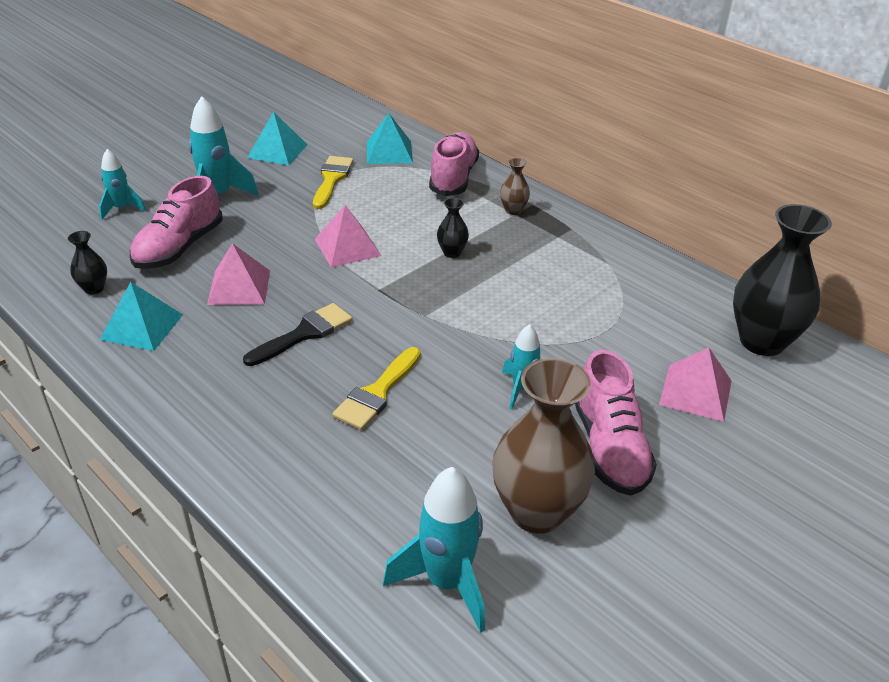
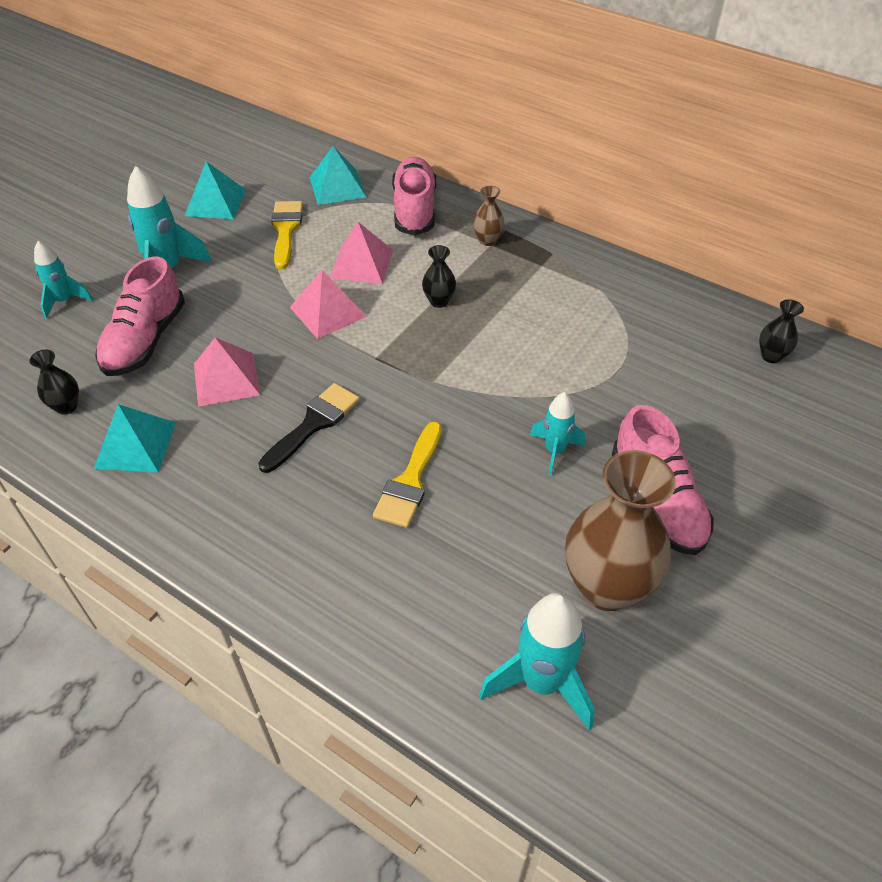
camera: 10 degrees left, 10 degrees up
(695, 392) = (723, 424): pink pyramid -> pink pyramid (361, 263)
(762, 341) = (771, 356): black vase -> black vase, size x0.45

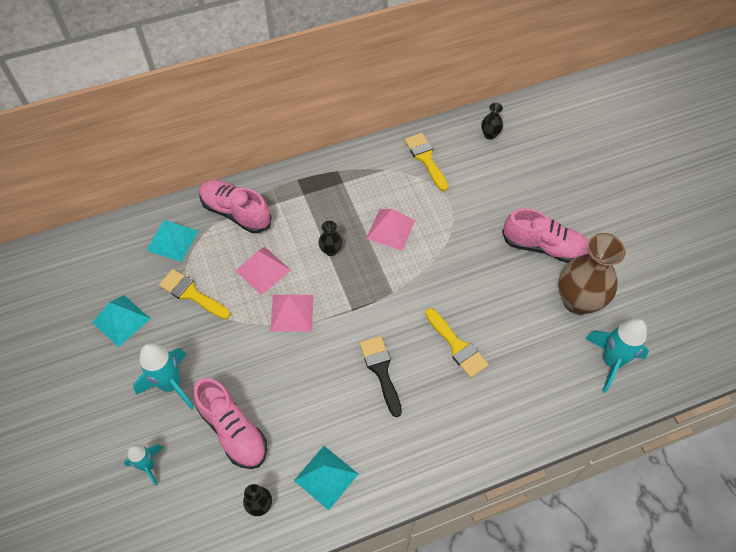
camera: 55 degrees left, 10 degrees up
(226, 379) = (307, 399): pink pyramid -> pink pyramid (390, 229)
(487, 240) = (299, 194): brown vase -> none
(555, 451) = (483, 268): turquoise rocket -> none
(658, 315) = (425, 158): none -> yellow brush

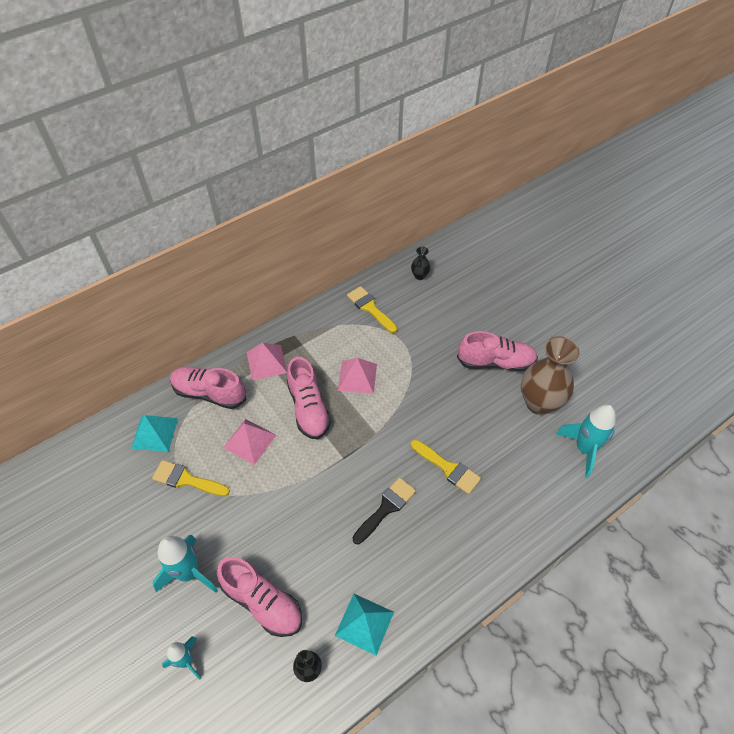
camera: 15 degrees left, 5 degrees down
(121, 320) = (122, 522): turquoise pyramid -> none
(292, 312) = (288, 474): pink pyramid -> pink pyramid (266, 362)
(331, 250) = (308, 408): black vase -> pink shoe
(381, 370) = (386, 508): black brush -> black brush turned 75 degrees clockwise

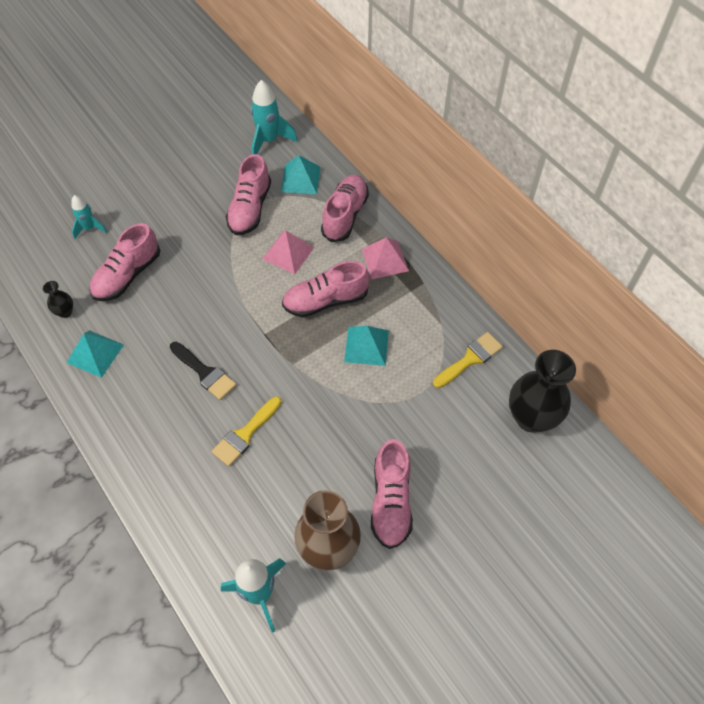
camera: 90 degrees right, 5 degrees up
(186, 479) = (250, 208): yellow brush -> pink shoe
(189, 573) = (161, 221): turquoise rocket -> turquoise rocket (269, 141)
(357, 377) = (366, 346): pink pyramid -> turquoise pyramid
(419, 276) = (531, 417): black vase -> black vase, size x2.23

